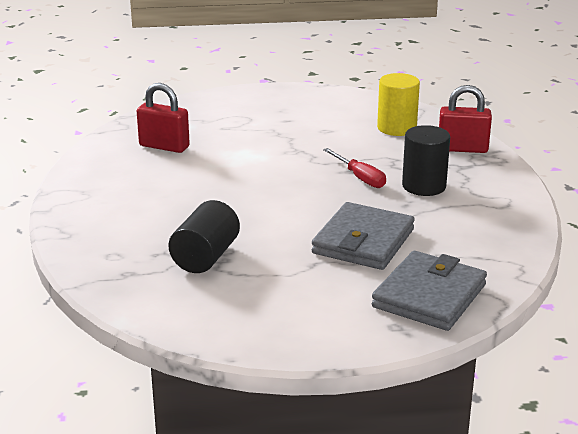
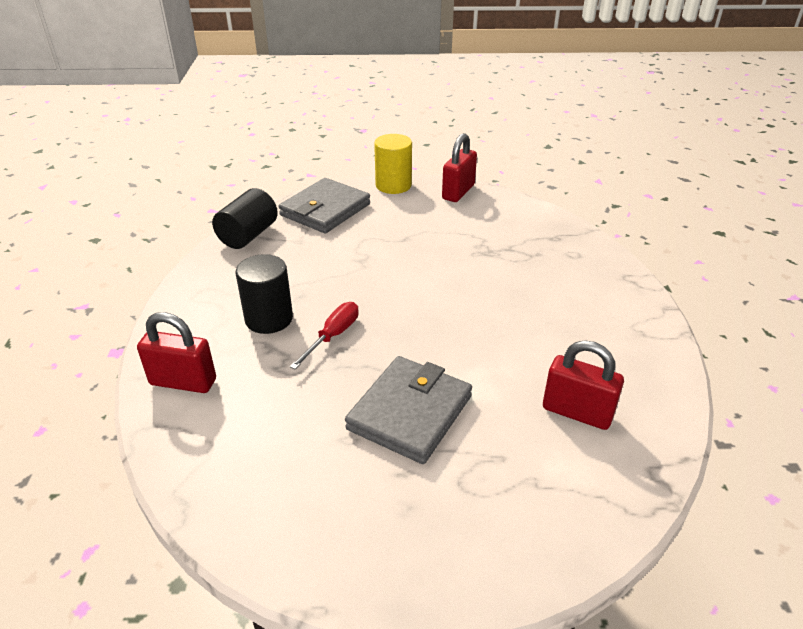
camera: 175 degrees left, 10 degrees up
(205, 257) = (494, 248): black cylinder -> black cylinder (248, 235)
(246, 334) = (458, 192): none -> red padlock
(360, 178) = (333, 336): red screwdriver -> red screwdriver turned 60 degrees clockwise
(363, 241) = (357, 256): grey wallet -> grey wallet (410, 412)
(396, 128) = (244, 437): yellow cylinder -> yellow cylinder (393, 185)

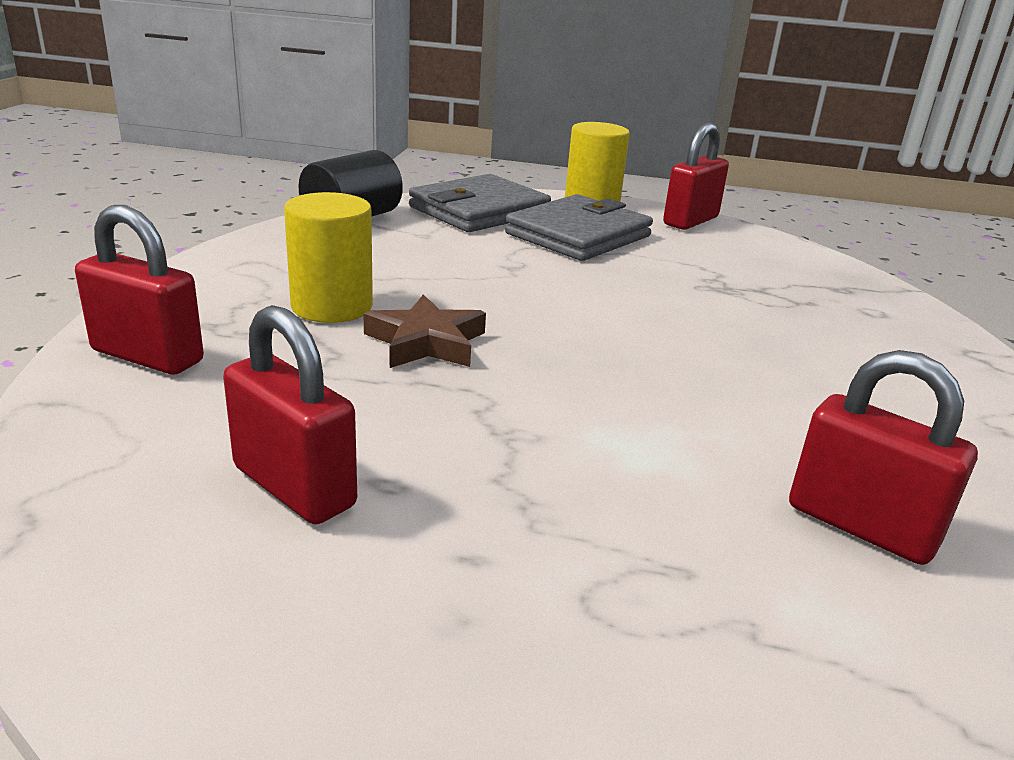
camera: 10 degrees right, 10 degrees down
(269, 319) = (332, 307): black cylinder -> yellow cylinder
(303, 452) = (294, 487): none -> red padlock
(333, 336) = (426, 342): red screwdriver -> brown star
(410, 412) = (521, 465): grey wallet -> grey wallet (578, 235)

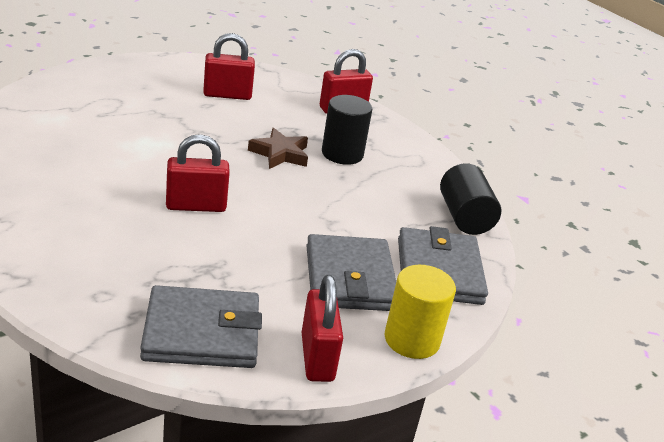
camera: 130 degrees right, 5 degrees up
(332, 307) = (342, 154): yellow cylinder -> black cylinder
(782, 260) = (202, 333): none -> grey wallet
(860, 526) = (53, 146): red padlock -> red padlock (196, 206)

